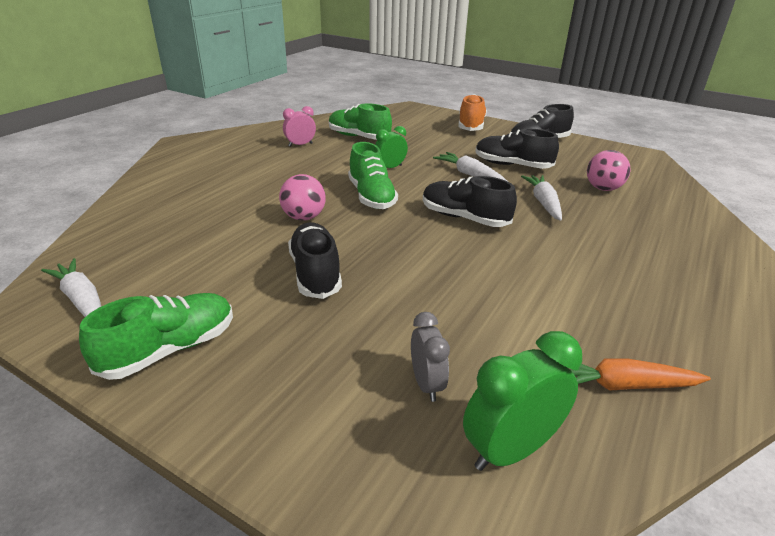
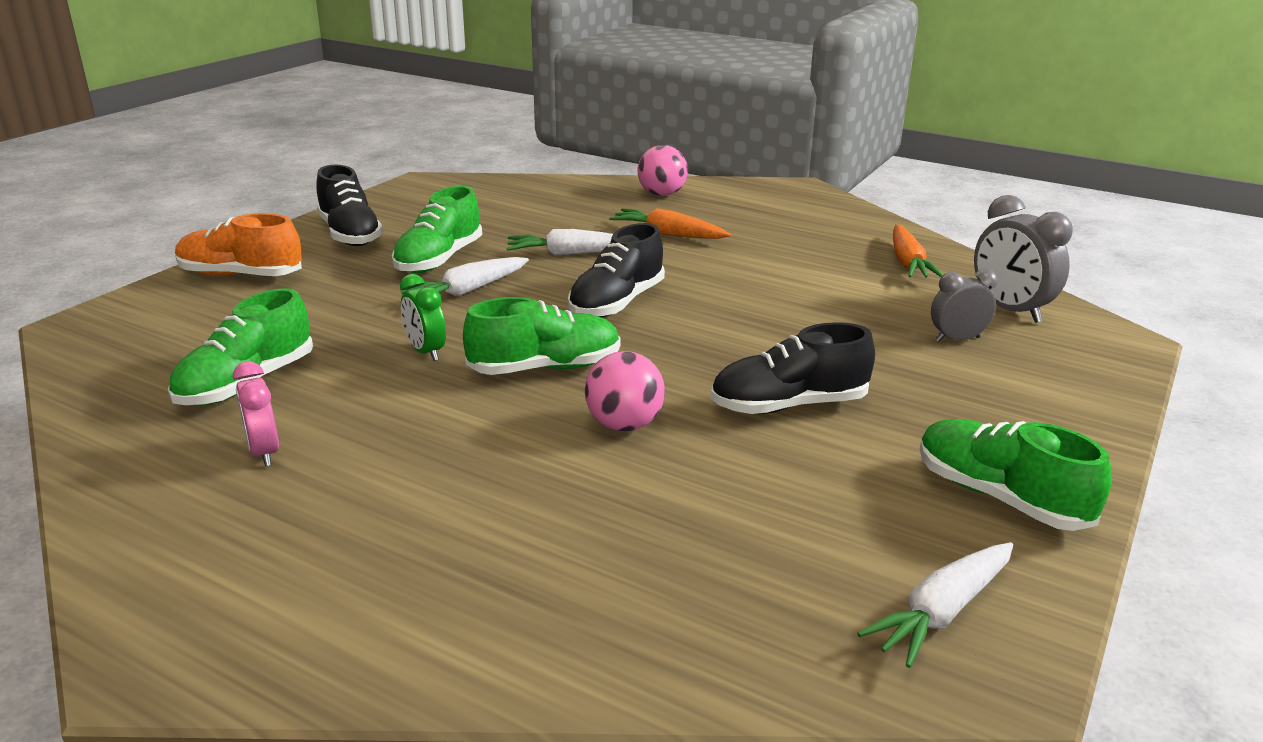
camera: 90 degrees left, 5 degrees down
(510, 450) = (1010, 310): green clock -> grey clock
(512, 165) = (439, 260): black shoe -> green shoe
(603, 188) = (528, 218): pink ball -> pink ball (661, 194)
(608, 242) = (668, 234): none -> orange carrot

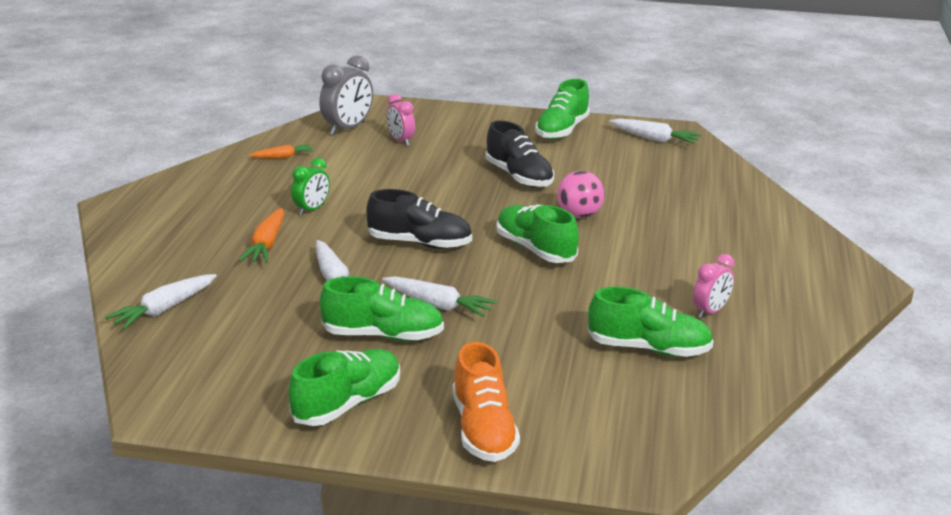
camera: 110 degrees left, 0 degrees up
(350, 234) = (347, 404): black shoe -> green shoe
(425, 352) = (548, 295): green clock -> green clock (312, 209)
(572, 192) = (164, 309): none -> white carrot
(661, 194) = (157, 263): pink ball -> none
(908, 262) = (282, 157): orange carrot -> orange carrot, size x0.65
(957, 339) = (400, 141): grey clock -> pink clock

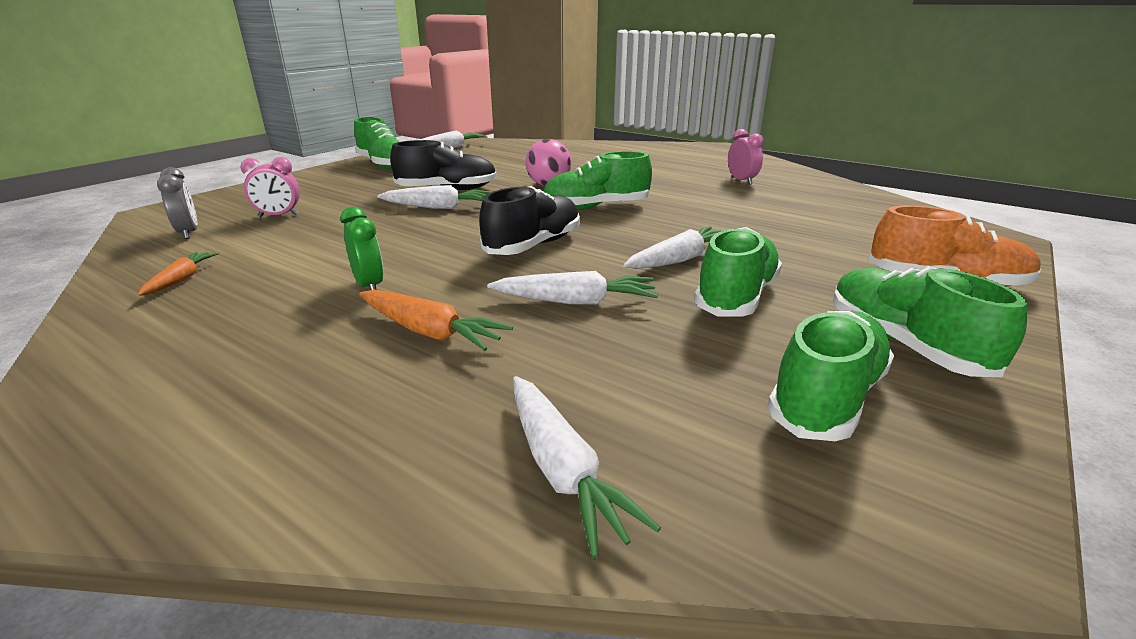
camera: 65 degrees left, 0 degrees up
(348, 128) = (189, 233): grey clock -> grey clock, size x0.63
(470, 187) = (439, 207): none -> white carrot
(649, 348) = (794, 204): green shoe -> green shoe (826, 397)

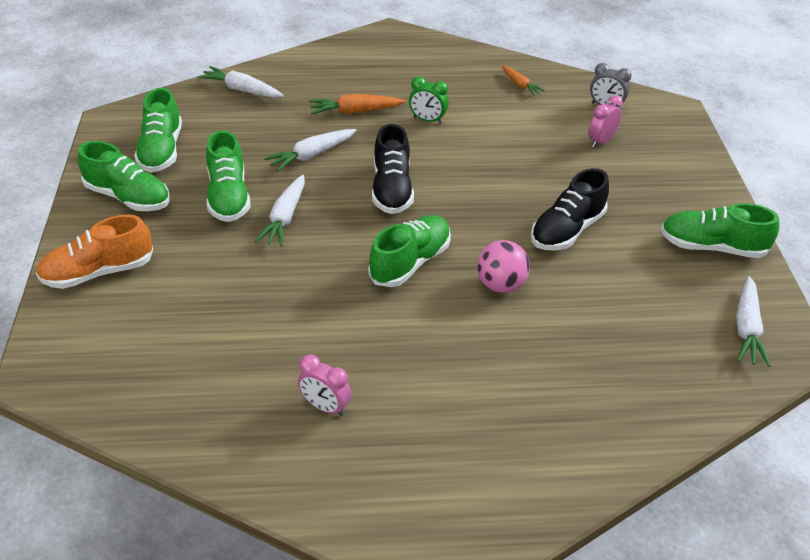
camera: 140 degrees right, 15 degrees up
(439, 207) = (523, 201): white carrot -> none

